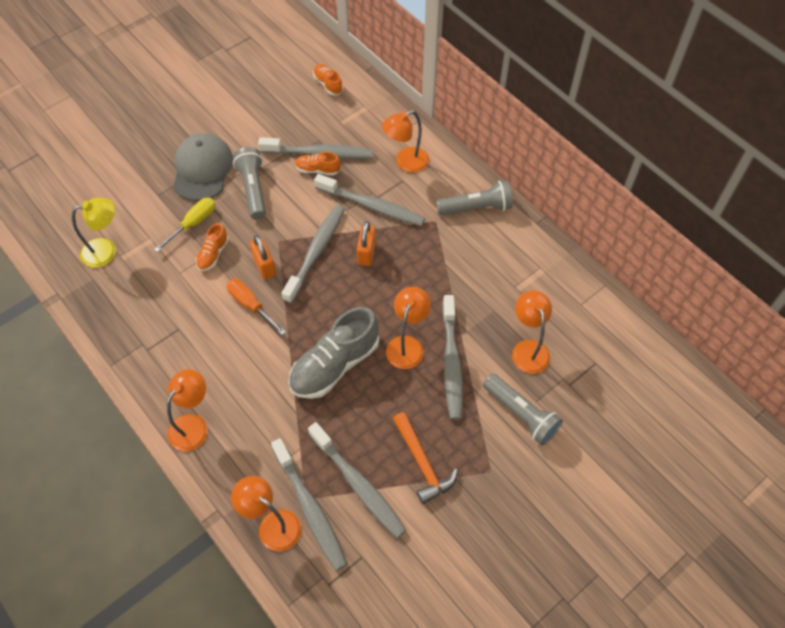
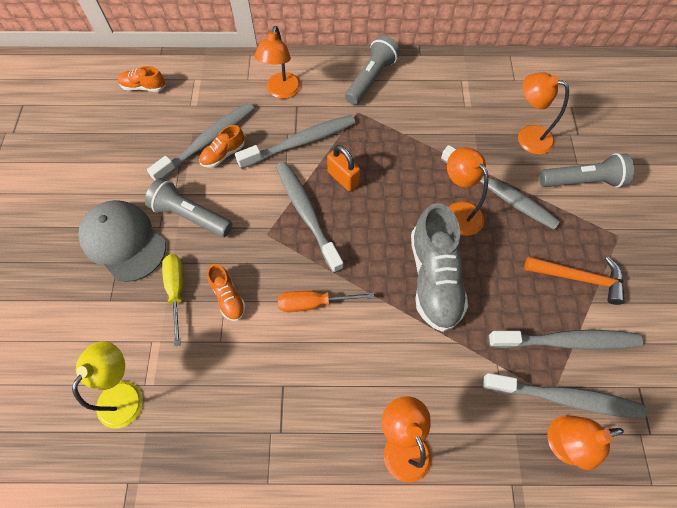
camera: 50 degrees left, 5 degrees up
(264, 266) = (282, 263): orange padlock -> none

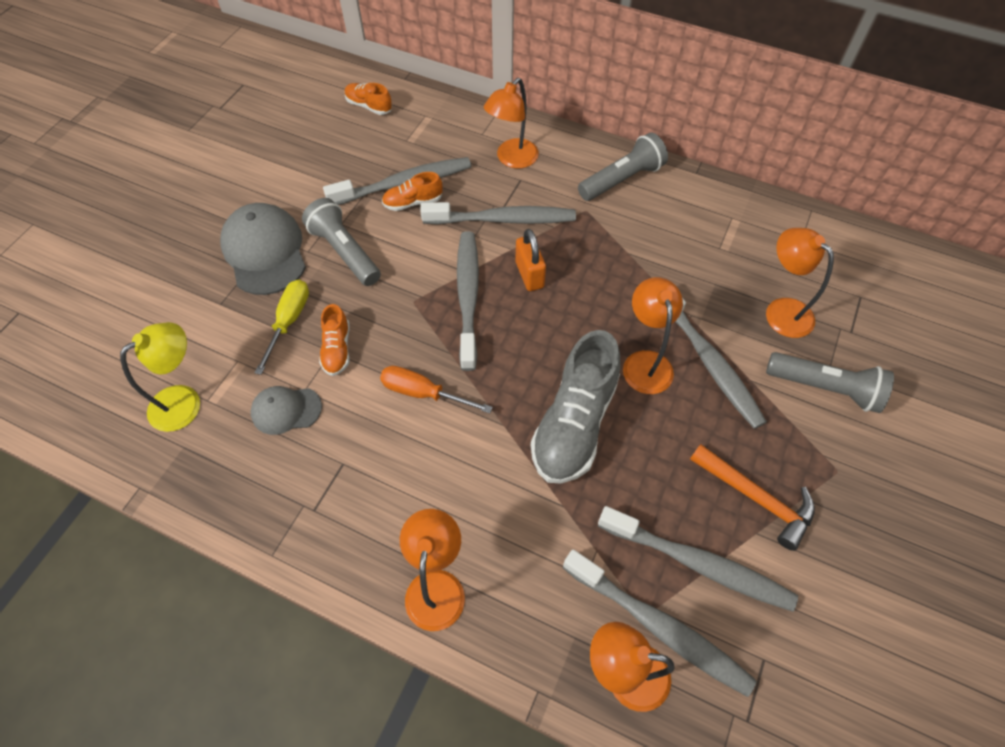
camera: 25 degrees right, 5 degrees down
(214, 364) = (286, 410): none -> grey cap

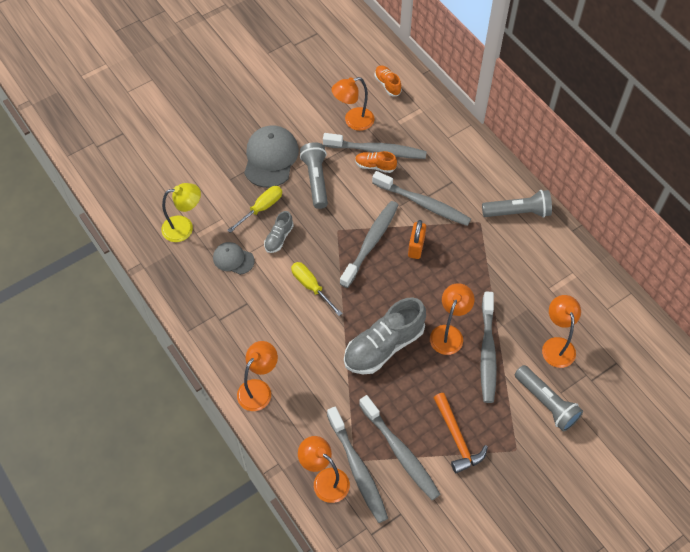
camera: 30 degrees right, 0 degrees up
(337, 349) = (279, 238): orange shoe -> grey shoe
(423, 393) = (311, 287): orange screwdriver -> yellow screwdriver
(512, 159) = (455, 165): orange lamp -> orange lamp (353, 121)

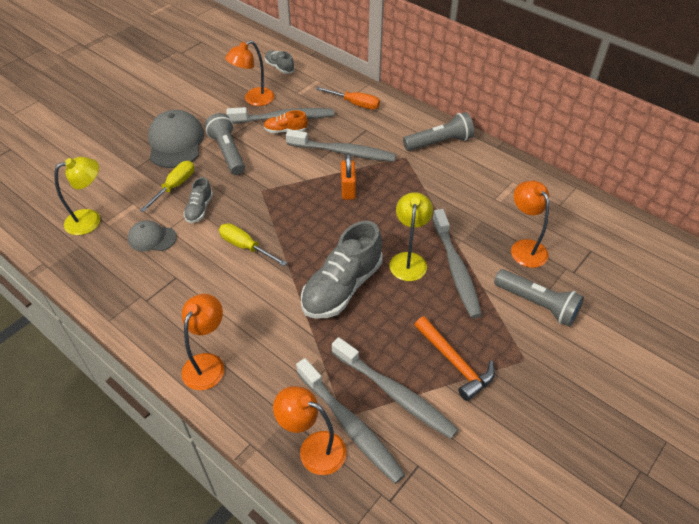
camera: 15 degrees left, 10 degrees down
(370, 243) = (299, 195): grey toothbrush -> none
(387, 84) = (279, 67): orange shoe -> grey shoe
(449, 333) = (408, 260): orange lamp -> yellow lamp
(450, 147) = (355, 104): none -> orange screwdriver

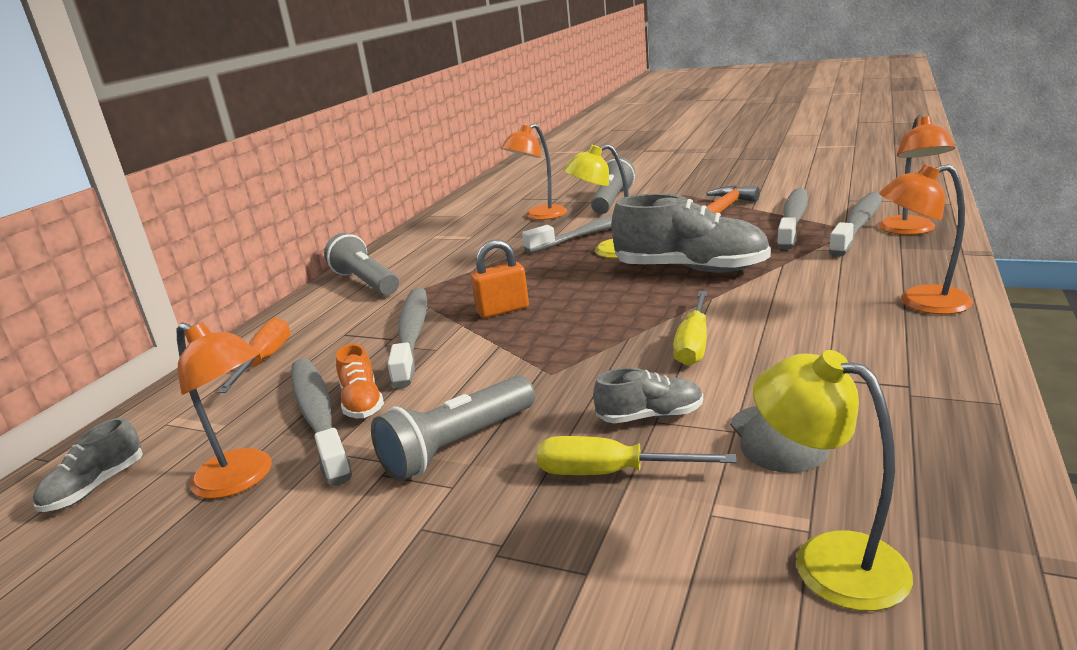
camera: 105 degrees left, 25 degrees down
(176, 142) = (449, 540): grey cap -> none

